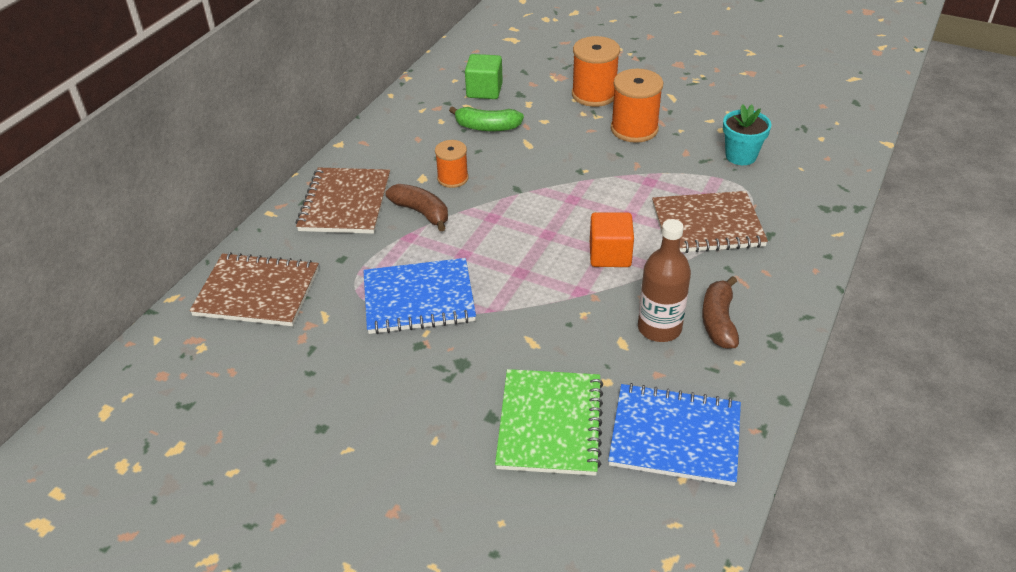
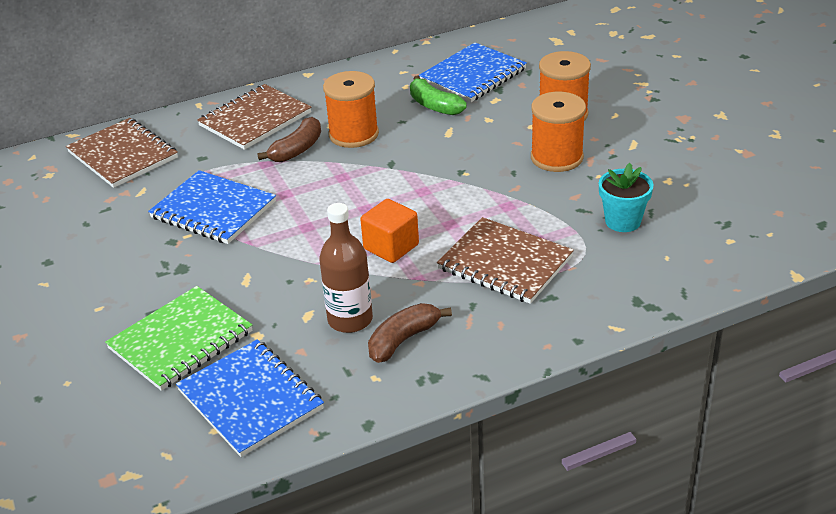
camera: 40 degrees right, 5 degrees down
(421, 212) = (297, 149): brown banana -> brown banana turned 45 degrees clockwise
(453, 178) = (353, 134): orange spool -> orange spool, size x1.62
(484, 90) = (473, 75): green cube -> blue notebook

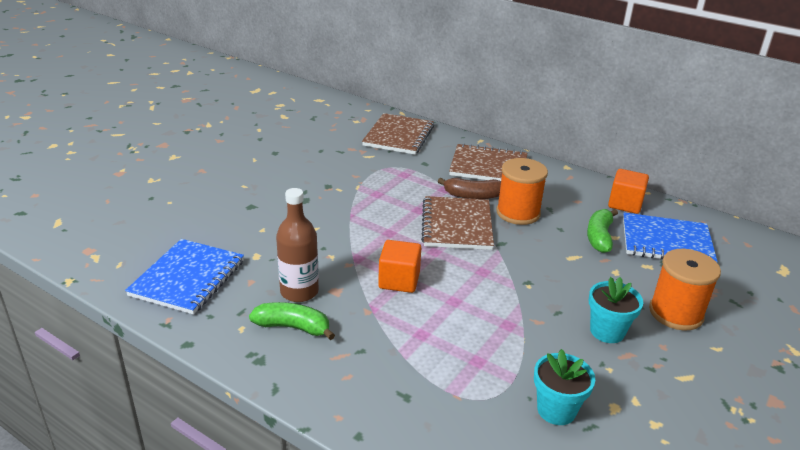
camera: 55 degrees right, 5 degrees down
(180, 340) = (232, 227): green notebook -> none
(213, 210) = (374, 188): blue notebook -> none
(400, 70) = (625, 204): none -> orange cube
(403, 340) = (293, 327): brown banana -> green banana
(505, 263) = (429, 351): brown notebook -> brown notebook (457, 225)
(556, 157) = (607, 331): orange spool -> turquoise flower pot

